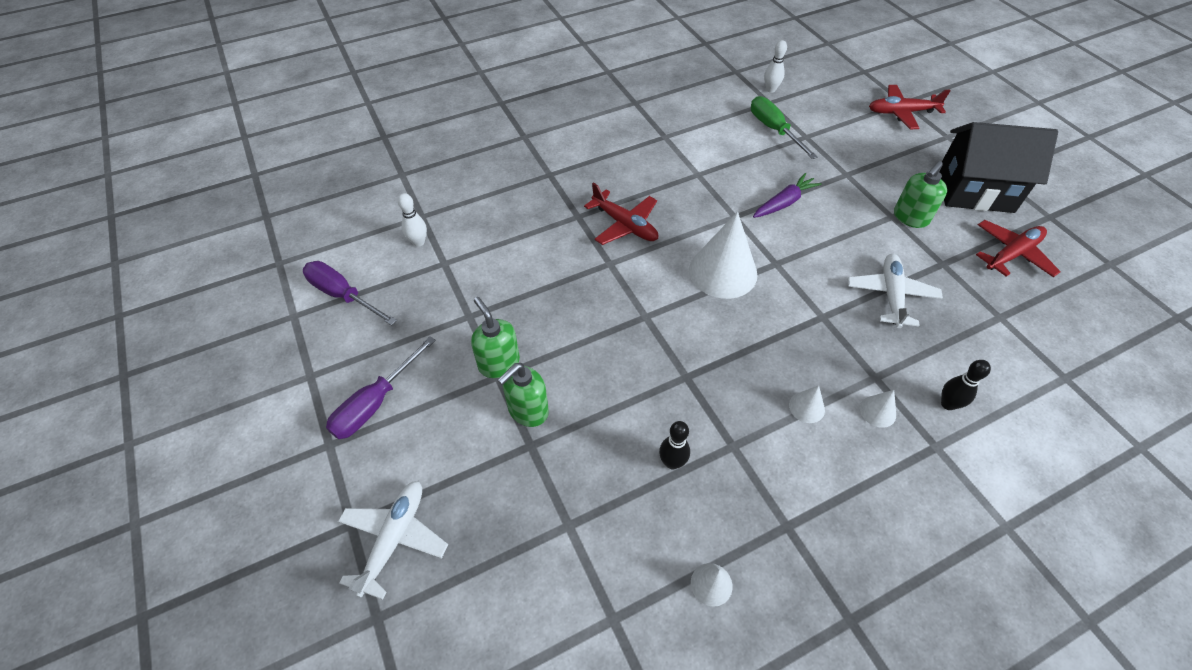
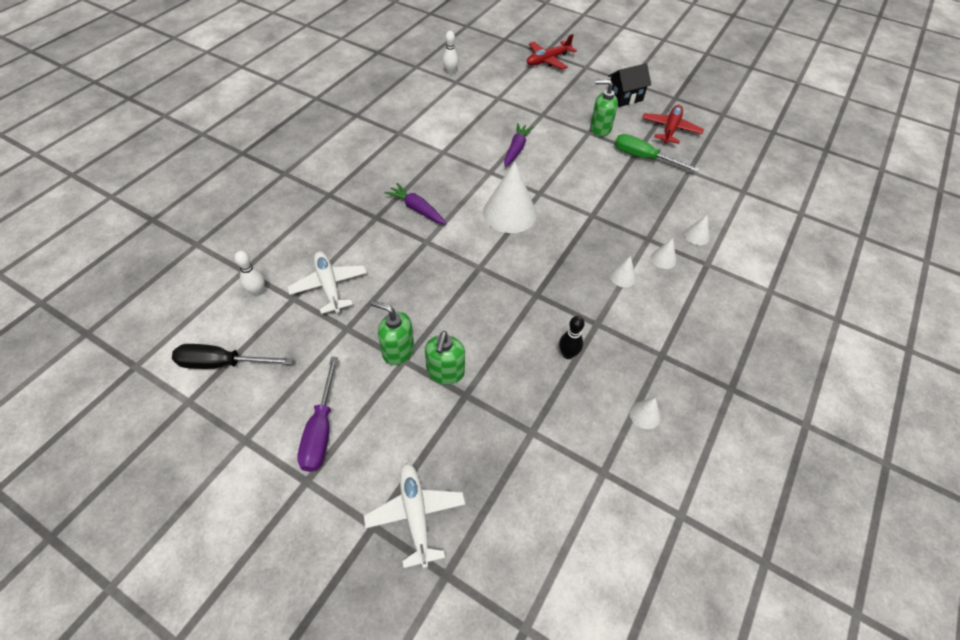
camera: 35 degrees left, 0 degrees up
(343, 295) = (222, 363): purple screwdriver -> black screwdriver
(625, 225) = (417, 209): red plane -> purple carrot
(774, 130) = (473, 100): green screwdriver -> green screwdriver (643, 158)
(891, 295) = (622, 183): white plane -> white plane (329, 286)
(910, 218) = (600, 129): green soap dispenser -> green soap dispenser turned 90 degrees clockwise
(948, 404) = (696, 236): black bowling pin -> white cone
(974, 191) = (625, 97): black house -> black house, size x0.59

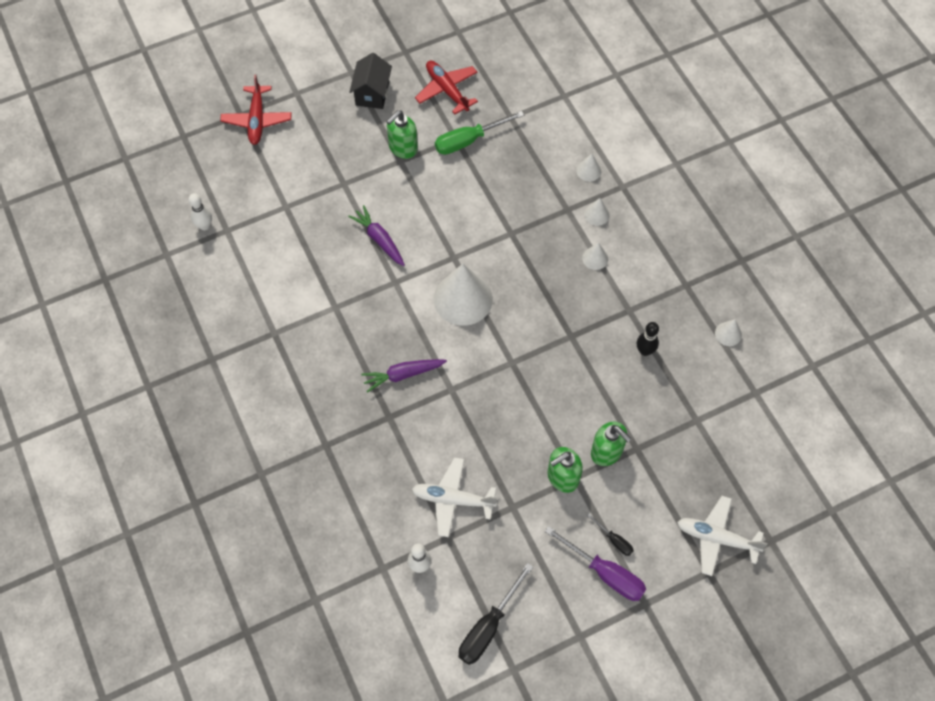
camera: 55 degrees left, 10 degrees up
(359, 421) = (614, 540): none -> black screwdriver

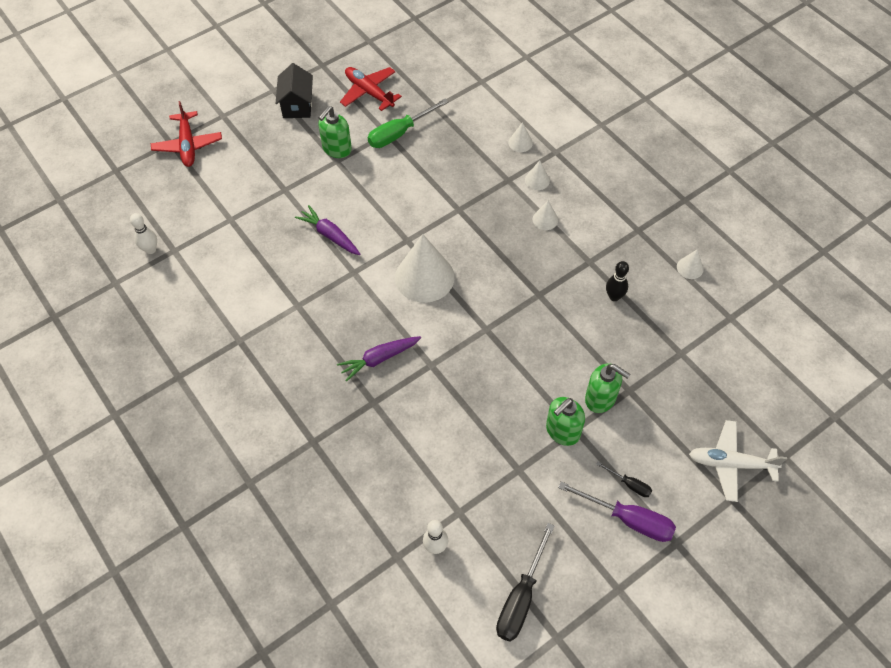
camera: 10 degrees left, 5 degrees down
(452, 499) = (455, 473): white plane -> none

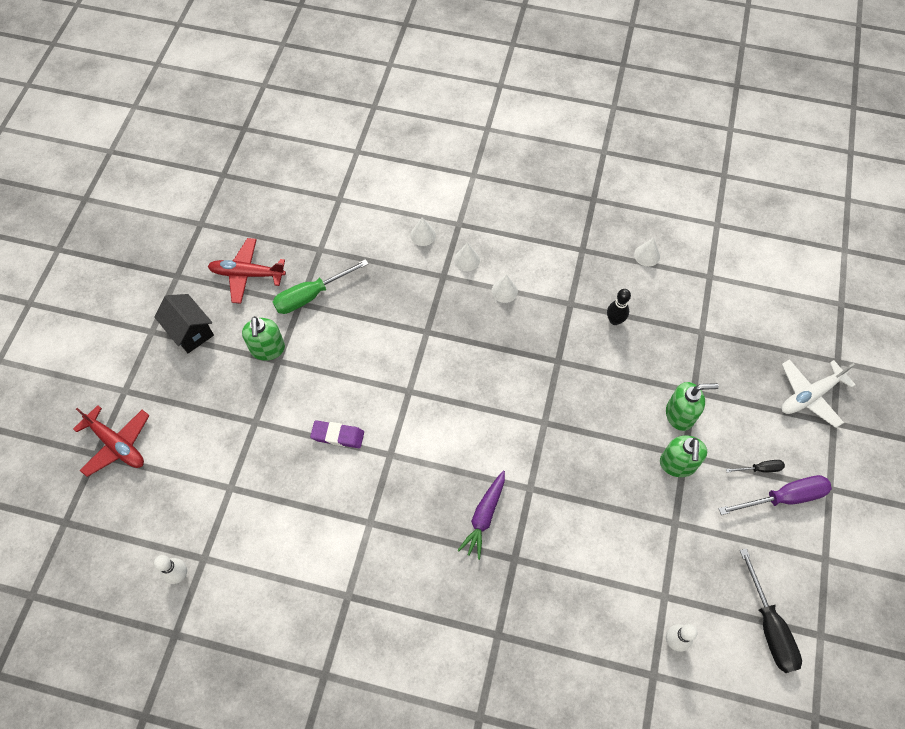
camera: 40 degrees left, 5 degrees up
(330, 235) = (338, 435): purple carrot -> purple eraser
(399, 133) = (311, 295): green screwdriver -> green screwdriver turned 45 degrees clockwise
(424, 277) = (454, 414): white cone -> none

